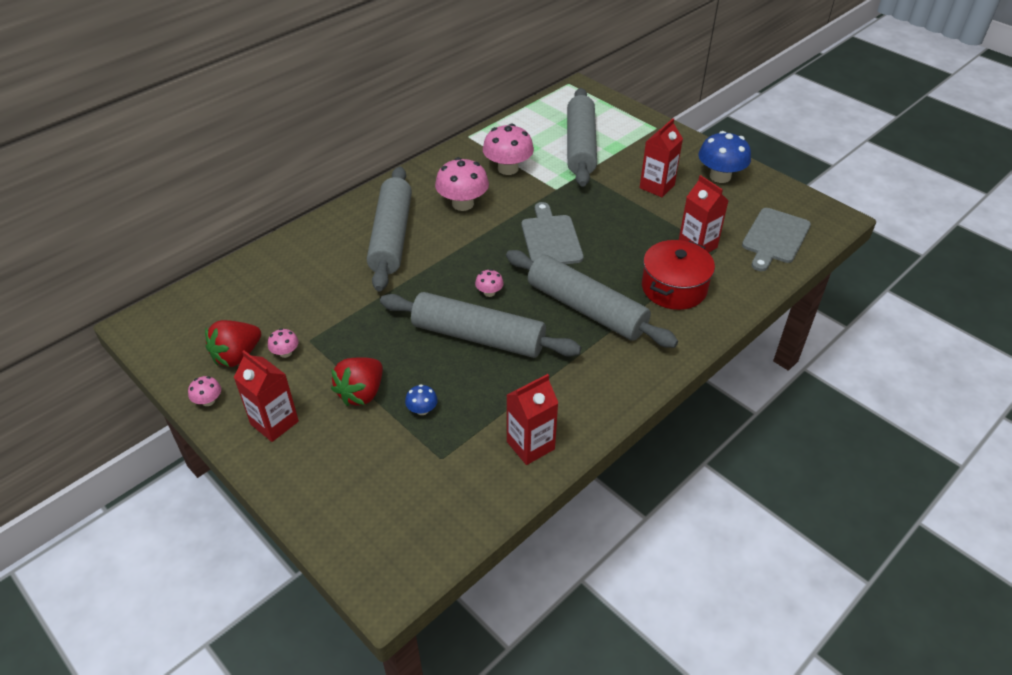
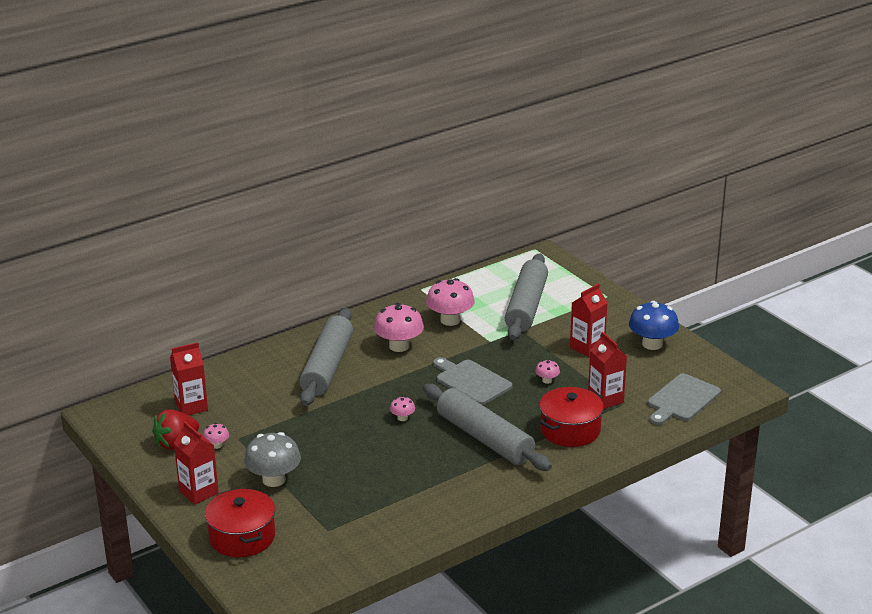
camera: 10 degrees right, 15 degrees down
(208, 401) = (148, 472): pink mushroom -> pink mushroom (547, 380)
(339, 483) = (242, 537): none -> red pot
(361, 393) = (274, 479): red strawberry -> grey mushroom
(422, 410) = (321, 496): blue mushroom -> none
(478, 337) = (383, 450): grey rolling pin -> none
(530, 445) = (404, 529): red carton -> red carton (191, 407)
(551, 239) = (471, 381): grey cutting board -> grey cutting board turned 45 degrees counterclockwise

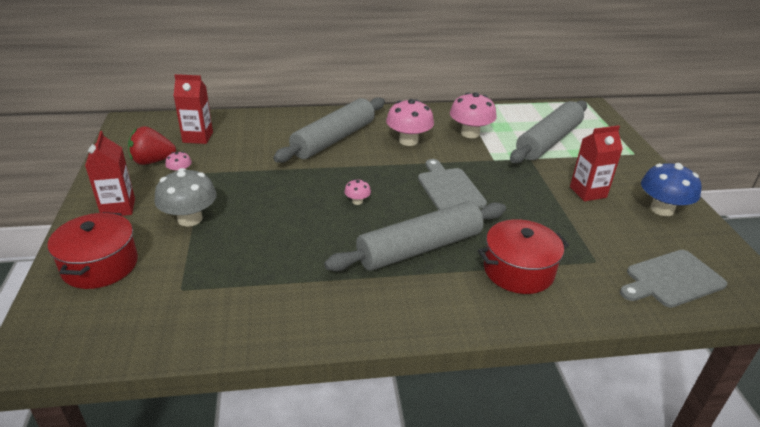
camera: 25 degrees right, 5 degrees up
(484, 438) = (419, 248): grey rolling pin -> grey rolling pin turned 75 degrees clockwise
(547, 380) = (526, 211): pink mushroom -> none
(605, 399) = (579, 250): red carton -> none

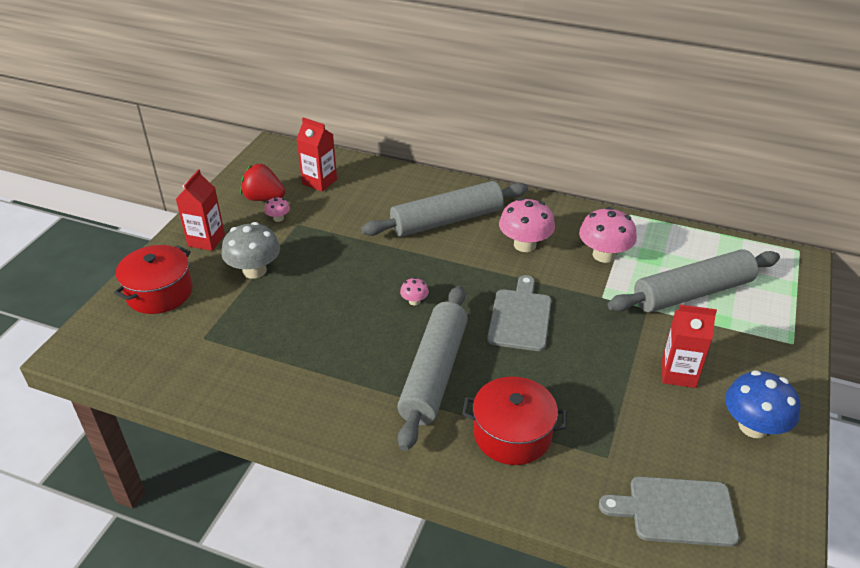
camera: 30 degrees right, 5 degrees up
(419, 248) = (434, 373): grey rolling pin -> grey rolling pin turned 75 degrees counterclockwise

